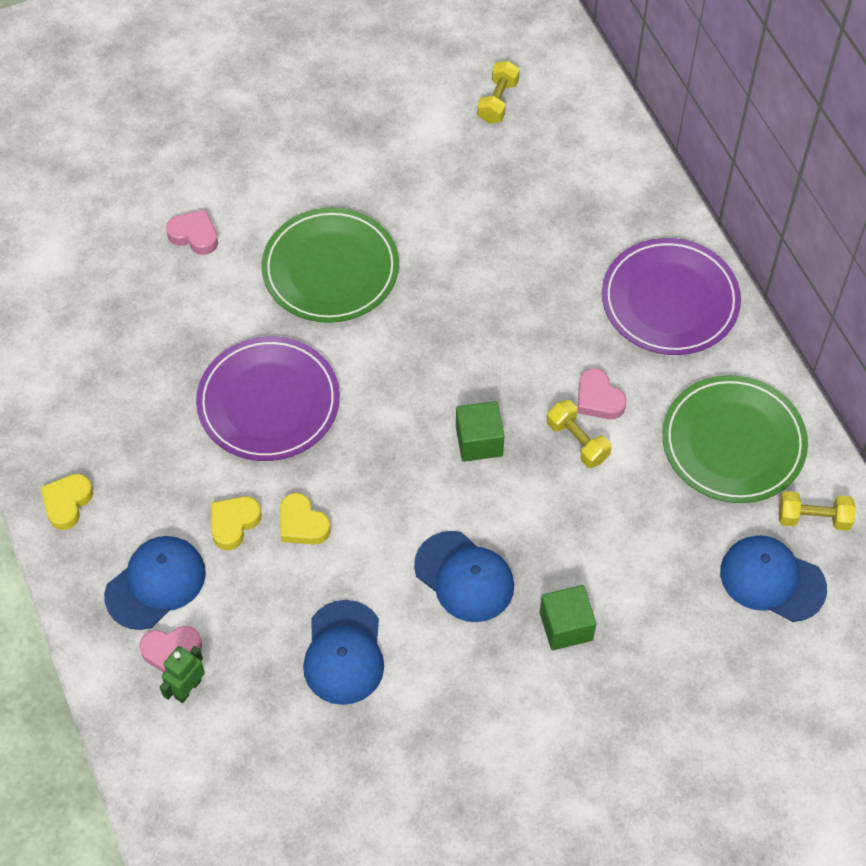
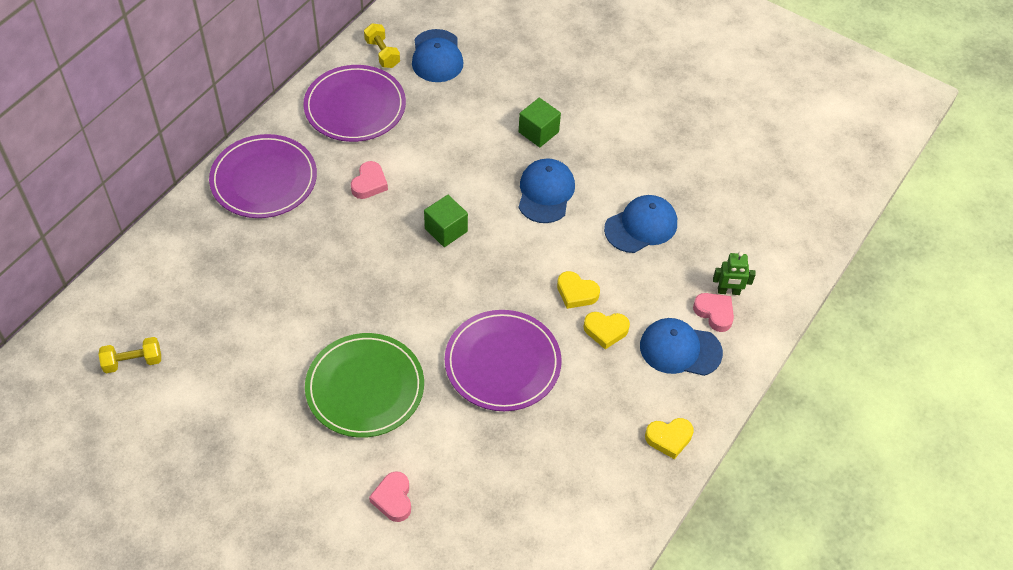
camera: 125 degrees left, 5 degrees down
(302, 524) = (576, 293): yellow heart -> yellow heart turned 105 degrees clockwise
(577, 441) = (409, 180): yellow dumbbell -> none
(733, 442) = (355, 107): green plate -> purple plate

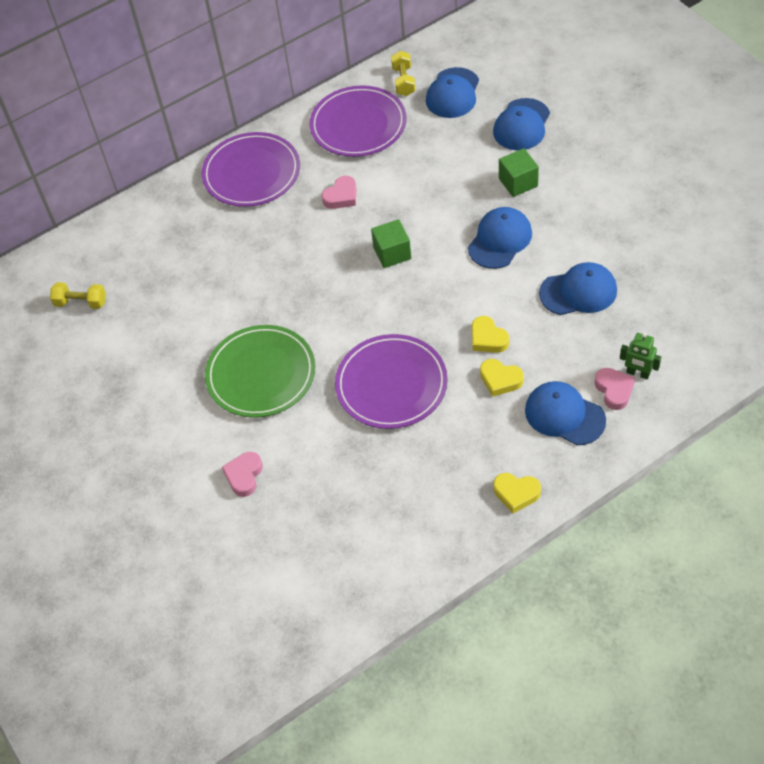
camera: 30 degrees right, 0 degrees up
(517, 75) = (521, 125): none -> blue cap

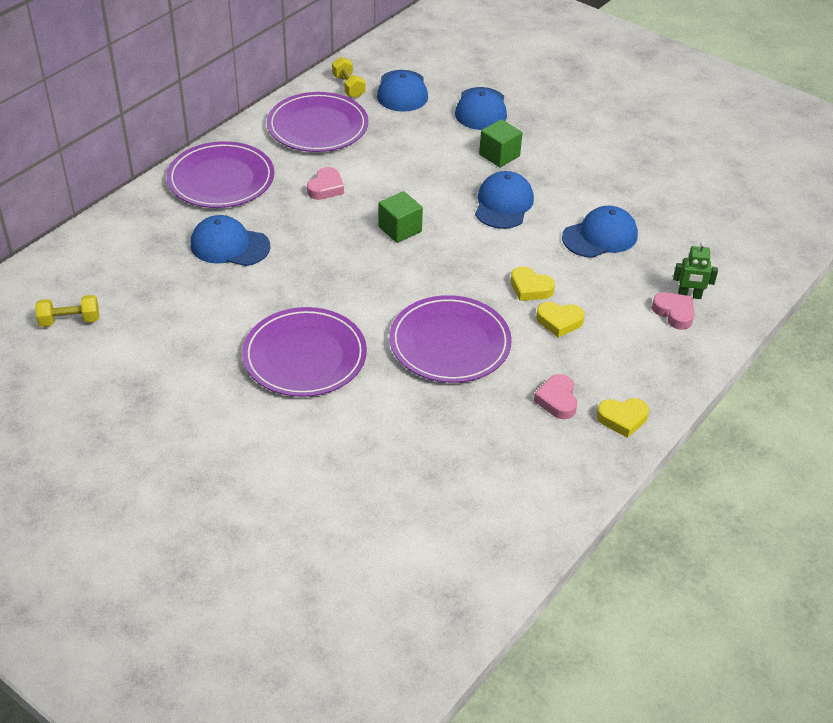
camera: 25 degrees left, 10 degrees down
(244, 476) = (325, 455): pink heart -> pink heart (557, 400)
(261, 374) = (305, 356): green plate -> purple plate
(564, 415) = (637, 342): blue cap -> blue cap (229, 245)

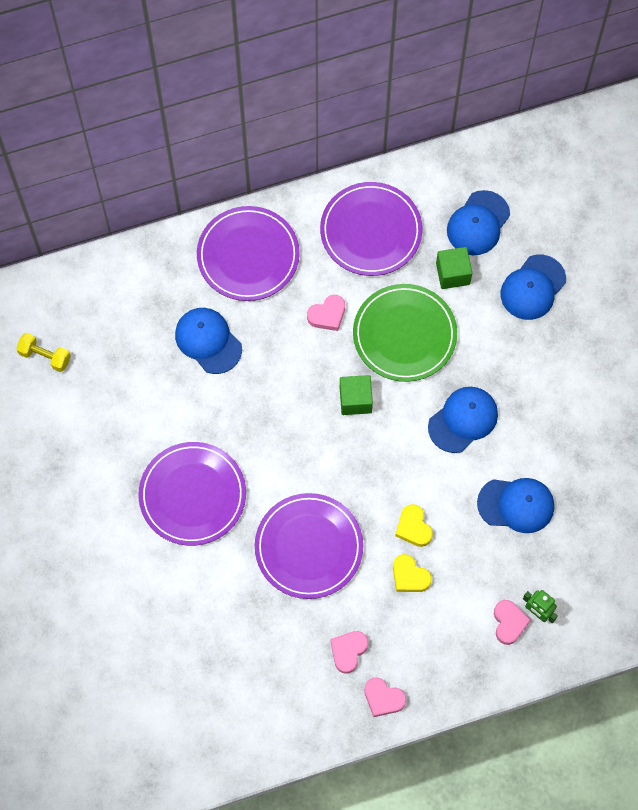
camera: 35 degrees right, 25 degrees up
(348, 87) = (434, 190): yellow dumbbell -> none
(404, 174) = (404, 334): none -> green plate
(499, 155) = (504, 357): green cube -> green cube (453, 274)
(622, 419) = (383, 698): yellow heart -> pink heart

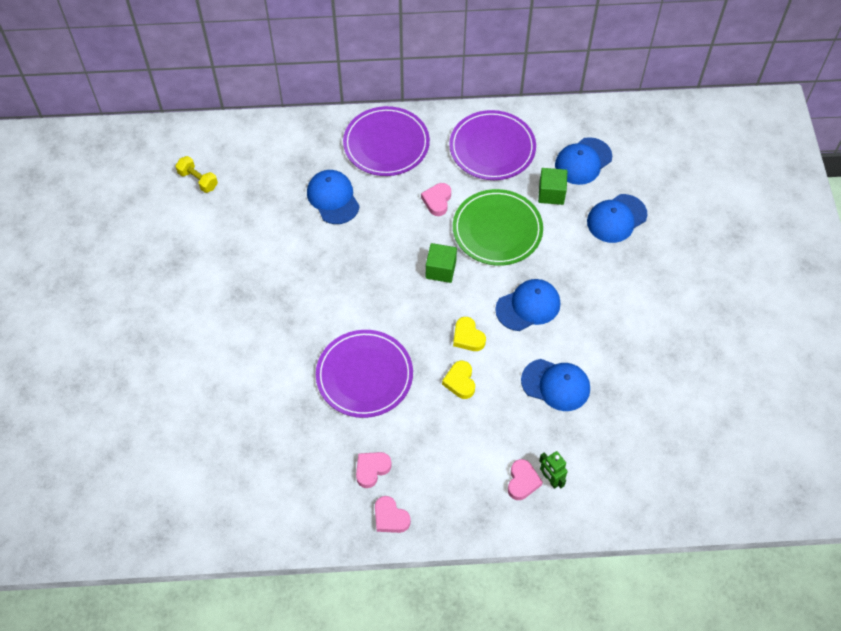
camera: 15 degrees right, 10 degrees down
(192, 495) = (280, 311): purple plate -> none
(327, 315) = (437, 201): pink heart -> pink heart turned 120 degrees clockwise
(409, 576) = (445, 420): yellow heart -> yellow heart (468, 337)

